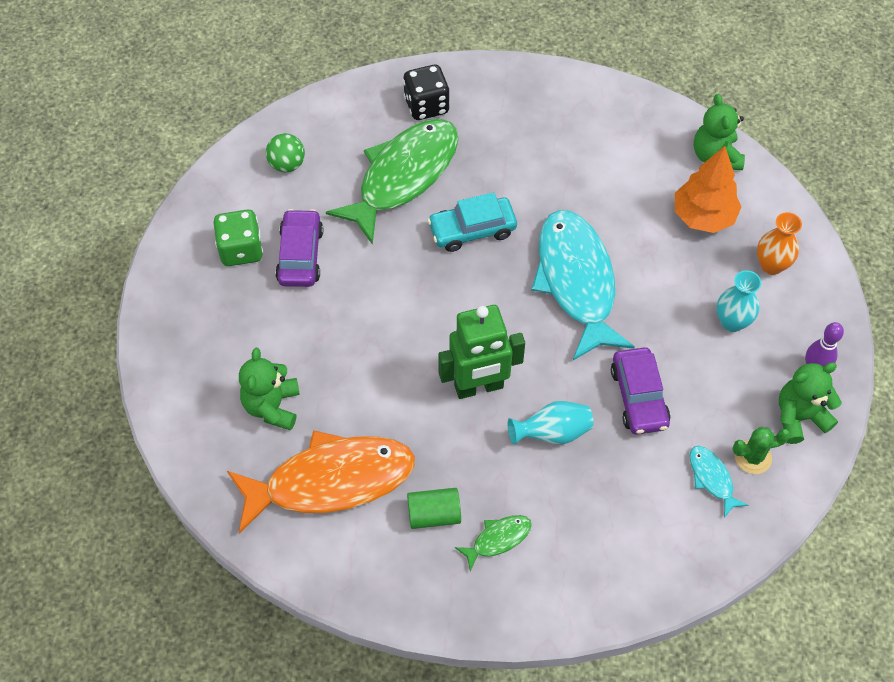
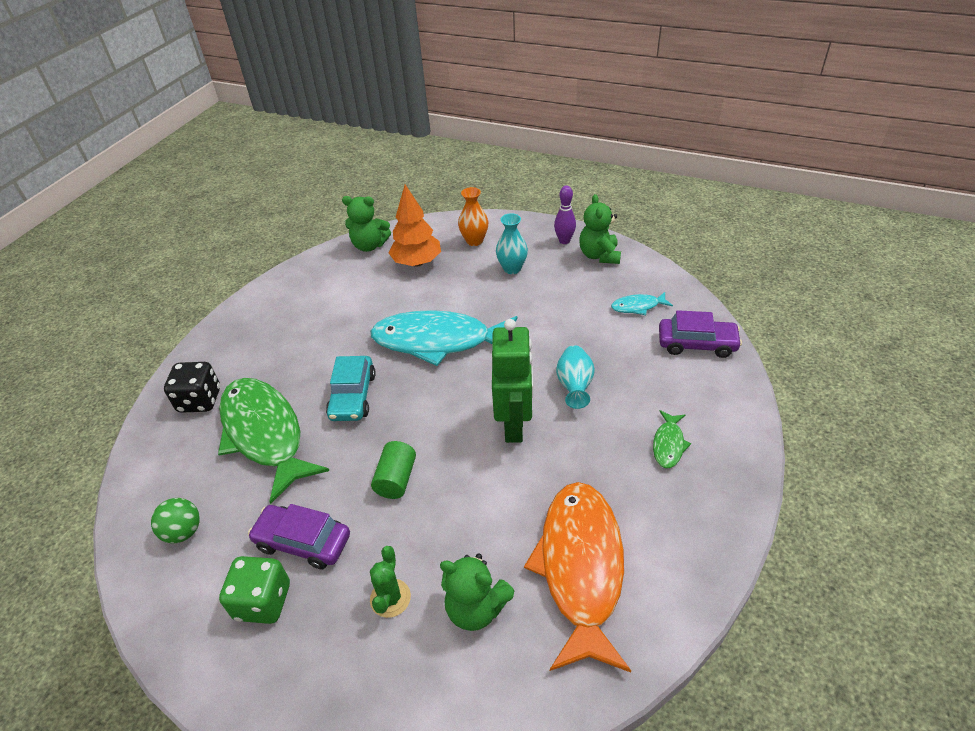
camera: 70 degrees left, 15 degrees down
(434, 514) = (635, 486): green cylinder -> green cylinder (396, 479)
(498, 539) = (668, 444): green fish -> green fish turned 150 degrees counterclockwise
(639, 397) = (558, 329): purple car -> purple car (696, 344)
(753, 457) = (625, 283): green cactus -> green cactus (390, 598)

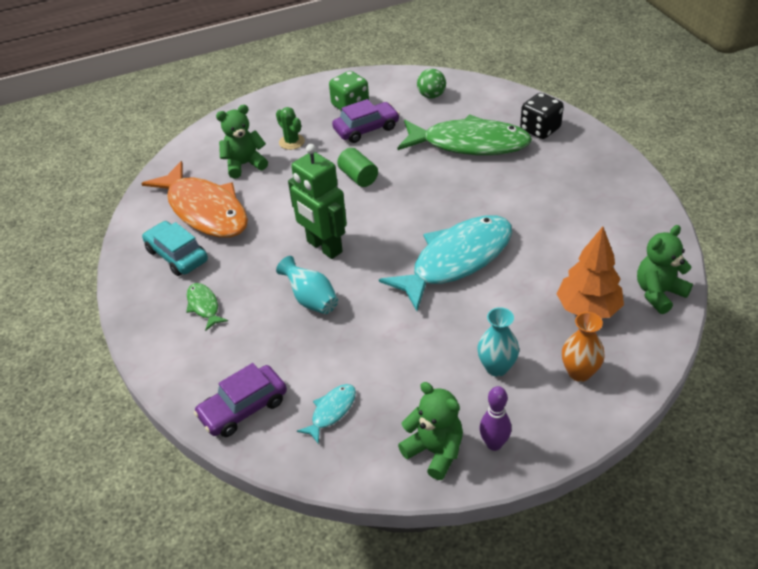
camera: 135 degrees right, 0 degrees up
(353, 396) = (454, 191): turquoise car -> turquoise car (177, 255)

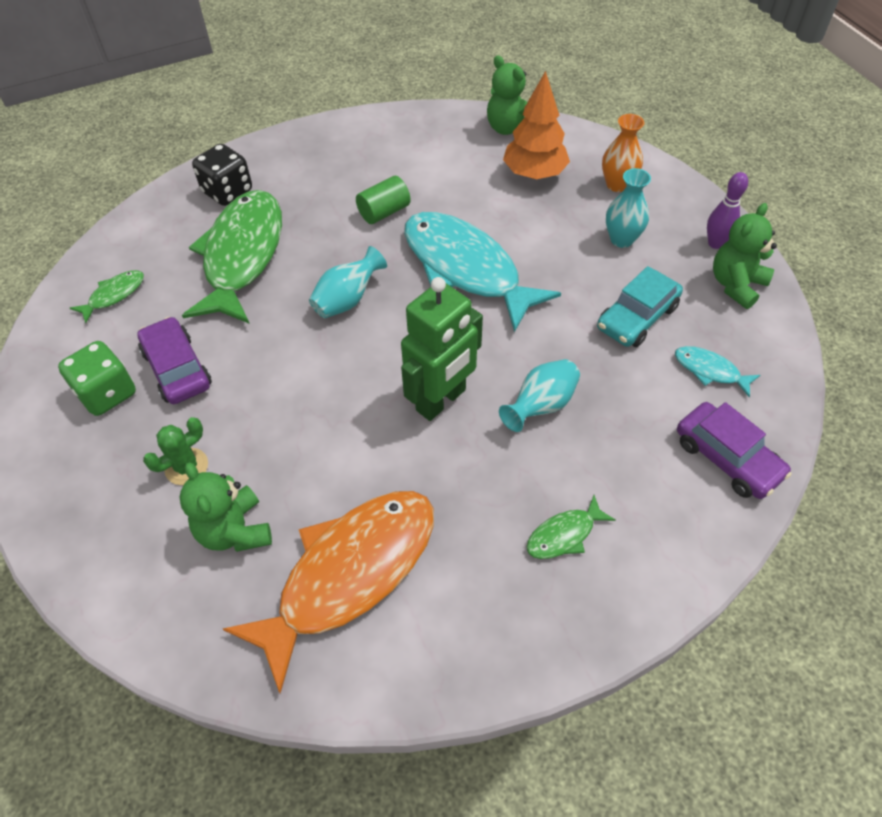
camera: 95 degrees left, 10 degrees up
(177, 255) = (458, 596): turquoise car -> turquoise car (637, 317)
(358, 177) = (294, 371): green cylinder -> green cylinder (384, 212)
(423, 197) = (347, 300): none -> turquoise vase
(431, 96) = (114, 295): green ball -> green fish

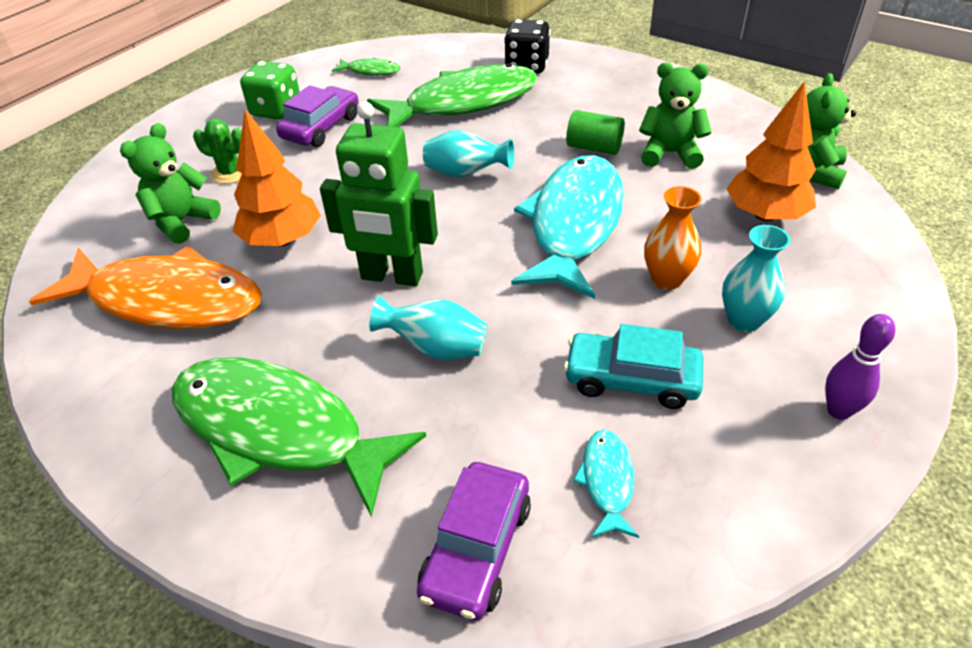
camera: 60 degrees right, 10 degrees down
(332, 458) = (282, 240): none -> orange tree
(564, 534) = (279, 430): green fish -> green fish, size x2.37
(617, 185) = (831, 283): orange vase -> orange vase (666, 279)
(736, 285) = (785, 459): green teddy bear -> green teddy bear (670, 153)

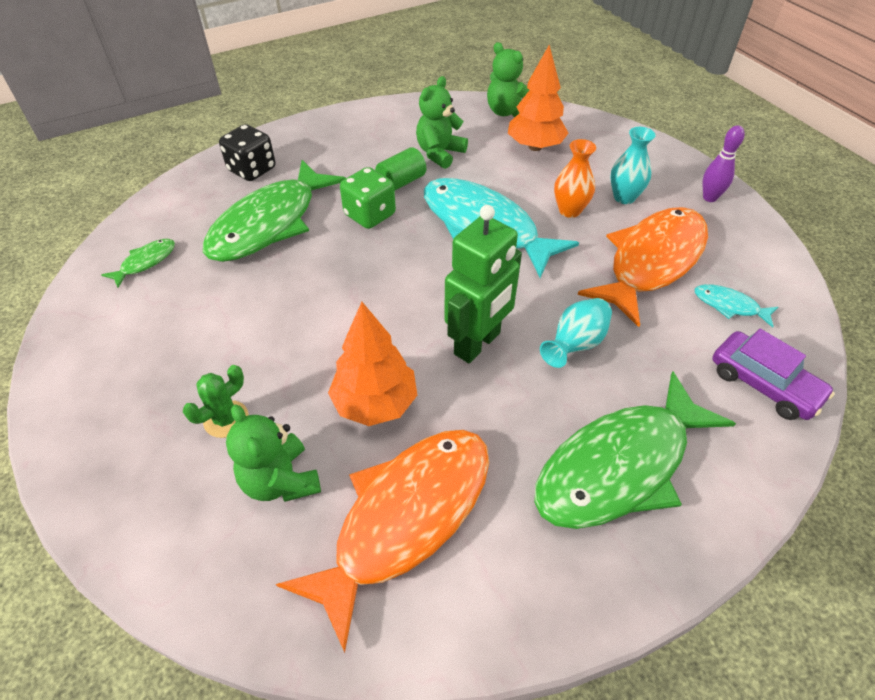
camera: 65 degrees left, 5 degrees up
(276, 110) = (141, 352): green dice -> green dice (370, 215)
(321, 127) = (212, 326): purple car -> none
(463, 103) = (270, 223): green fish -> green fish turned 150 degrees counterclockwise
(465, 173) = (375, 258): turquoise vase -> none
(631, 379) = (651, 262): turquoise car -> orange fish

